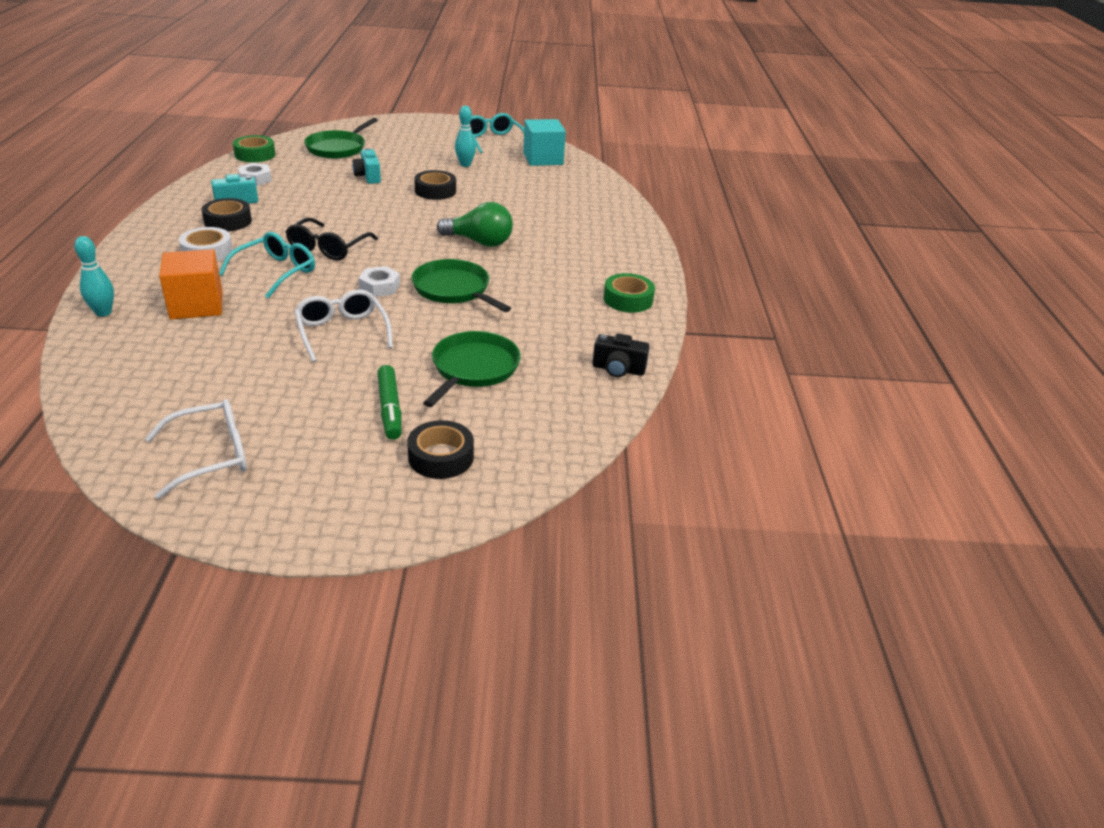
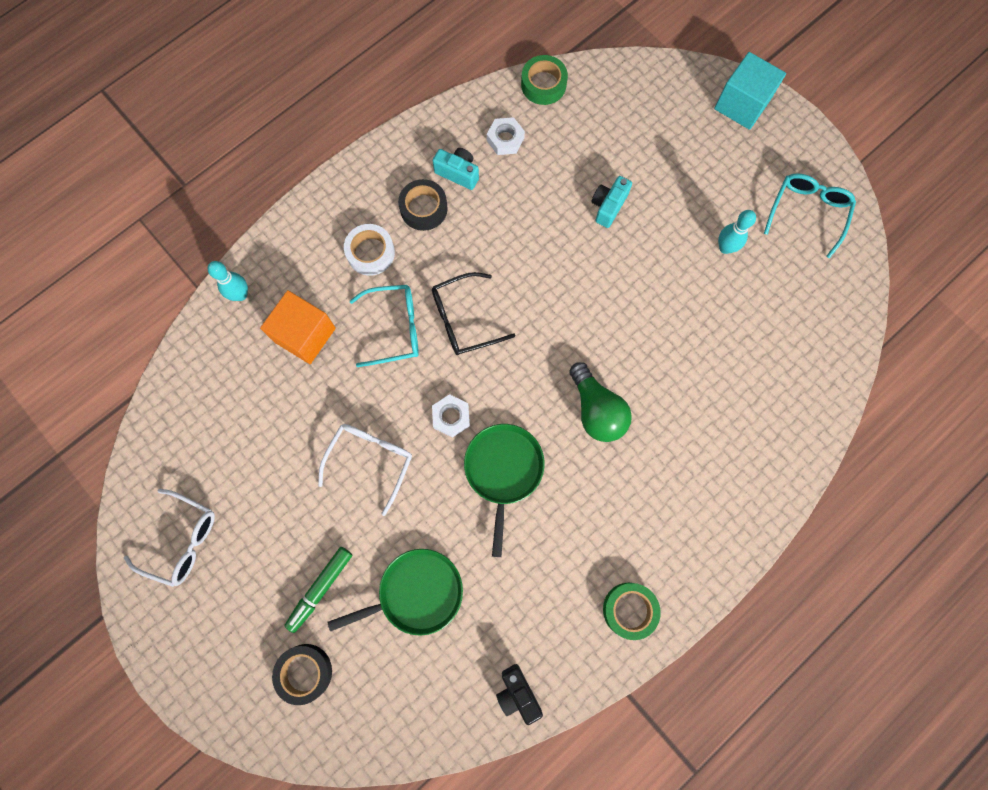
camera: 50 degrees right, 40 degrees up
(338, 148) = (631, 122): green pan -> none
(435, 191) = (645, 282): black tape -> none
(543, 159) = (820, 293): turquoise cube -> turquoise cube (742, 104)

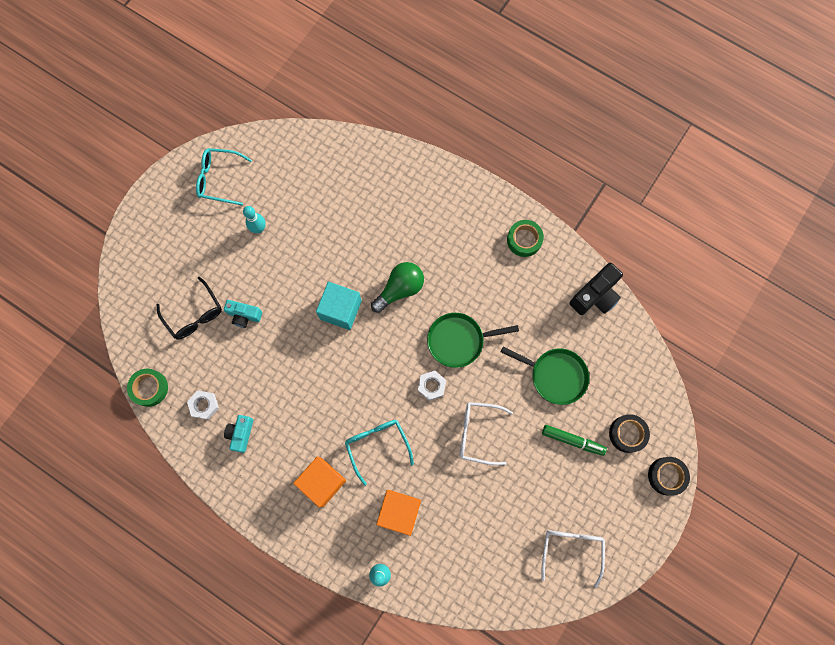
camera: 105 degrees left, 0 degrees up
(370, 253) = (322, 482): white tape -> orange cube
(416, 593) = (555, 376): green pan -> green pan turned 150 degrees clockwise
(423, 208) = (276, 452): black tape -> black tape (666, 476)
(464, 319) = (357, 396): black glasses -> black glasses (194, 314)
(517, 693) = (595, 296): black camera -> black camera, size x1.56
(742, 104) = (139, 238): turquoise cube -> turquoise cube (340, 310)

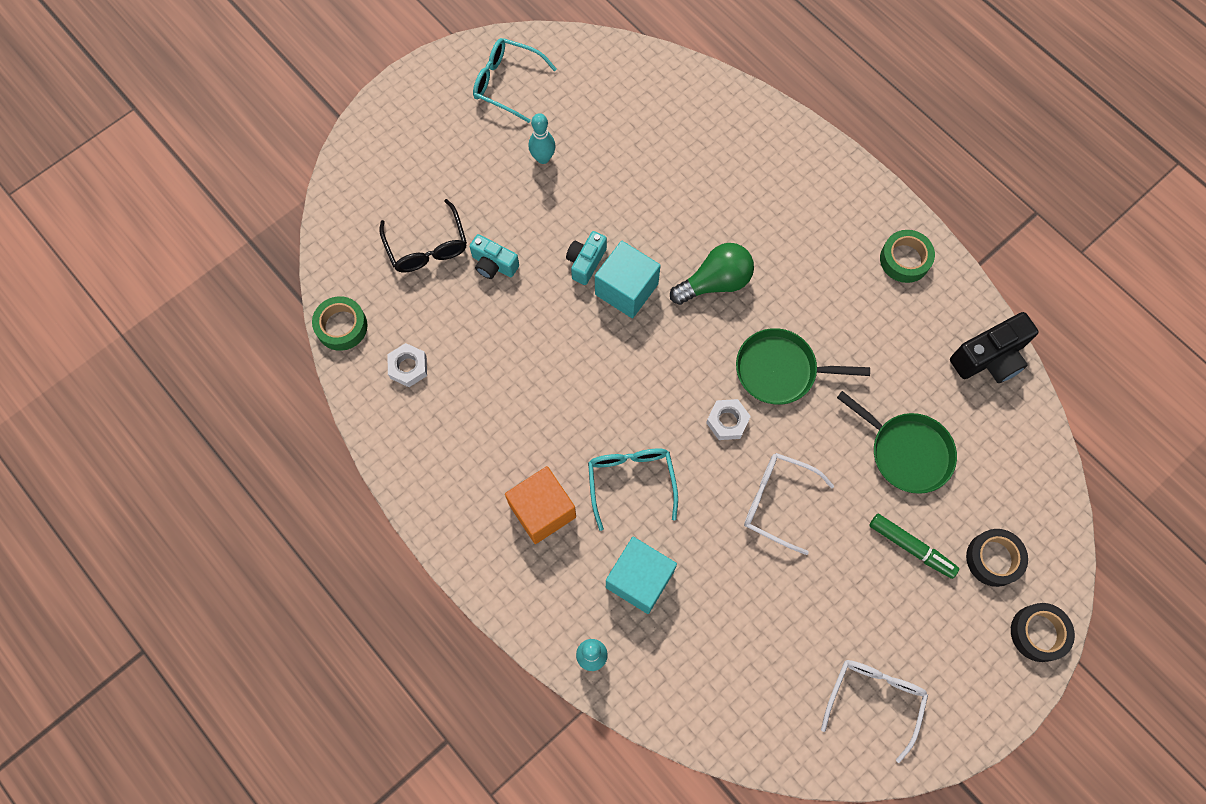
camera: 15 degrees right, 5 degrees down
(241, 434) = (447, 417): turquoise camera -> turquoise camera (586, 262)
(399, 511) = (639, 579): orange cube -> turquoise cube

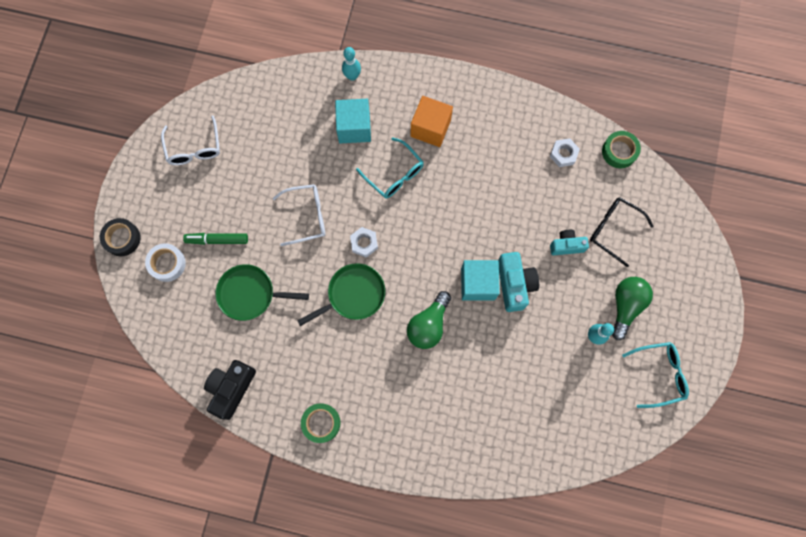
camera: 145 degrees right, 5 degrees up
(484, 164) = (625, 306): none -> green light bulb
(586, 262) = (514, 284): turquoise camera -> turquoise camera, size x1.56
(993, 559) = (167, 264): black tape -> white tape

